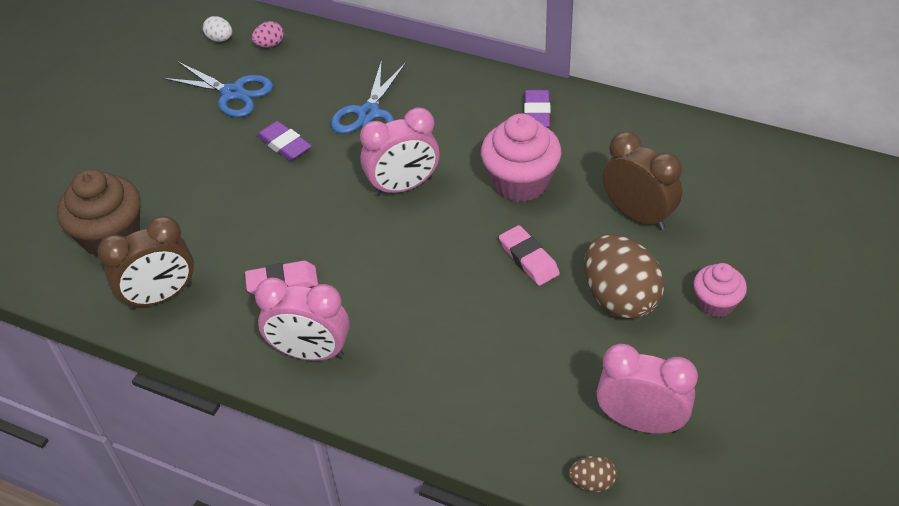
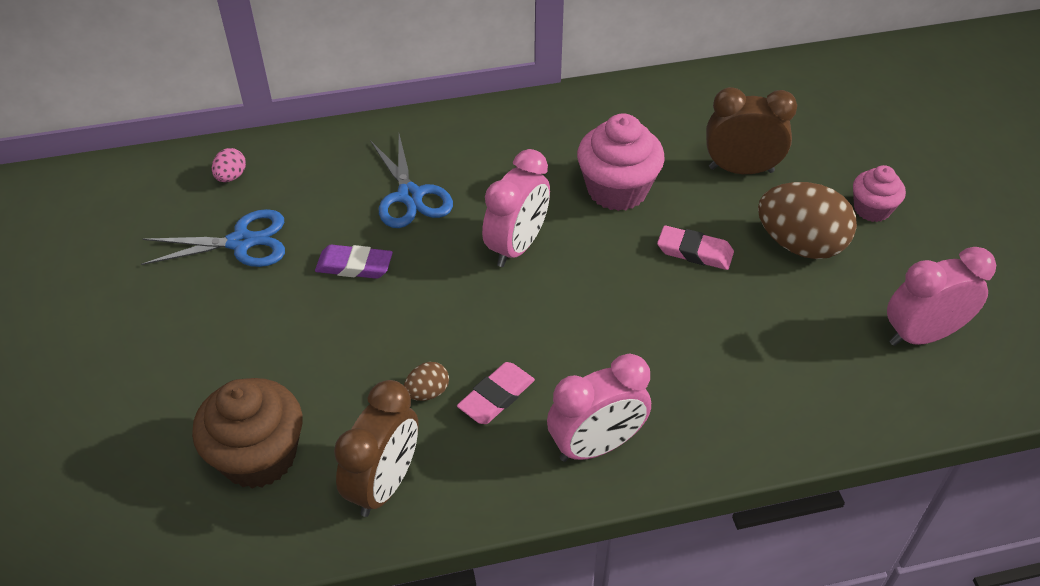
camera: 40 degrees left, 0 degrees up
(220, 39) = (166, 195): white egg -> none
(537, 113) = (567, 123): purple eraser -> none
(592, 482) = (940, 406): brown egg -> brown egg (427, 392)

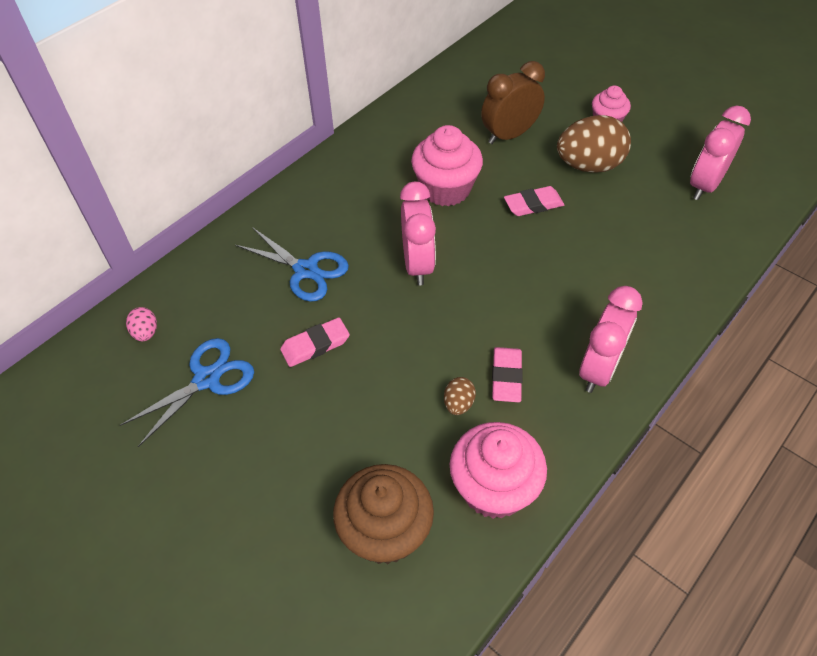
camera: 35 degrees left, 5 degrees up
(354, 266) = (315, 345): purple eraser -> pink eraser
(384, 484) = (493, 488): brown clock -> pink cupcake

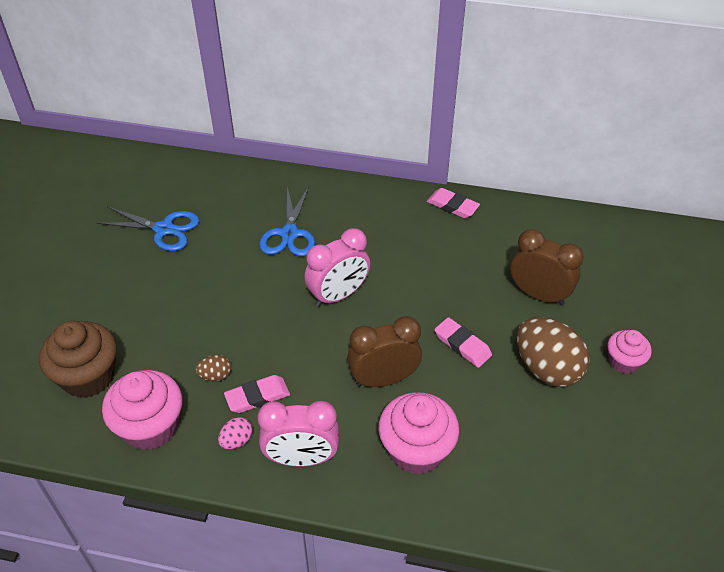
camera: 60 degrees right, 5 degrees down
(146, 333) = (185, 182): pink egg -> pink egg (236, 441)
(315, 345) = (223, 270): pink eraser -> pink eraser (452, 206)
(446, 189) = (435, 278): pink cupcake -> pink cupcake (416, 450)
(540, 272) = (383, 379): none -> brown clock
(704, 185) = (597, 475): pink clock -> none

